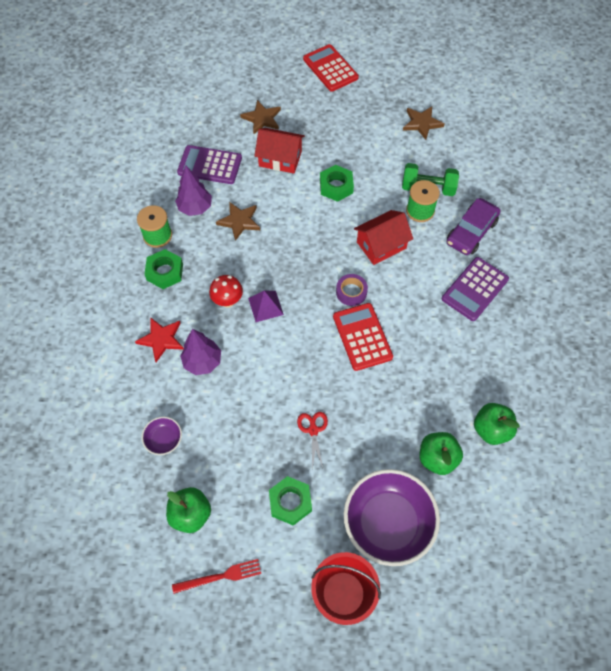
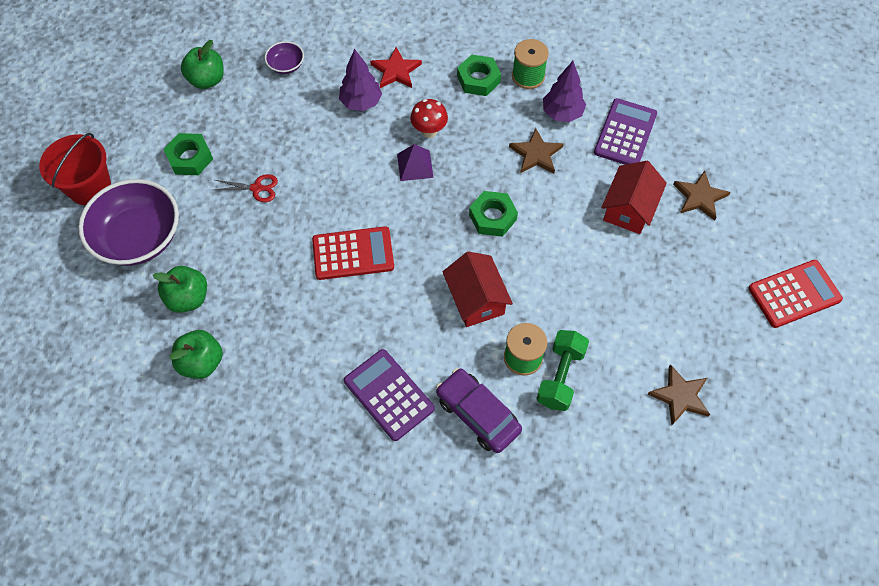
camera: 100 degrees right, 0 degrees up
(220, 576) = (143, 96): red fork -> none
(336, 186) = (576, 264): green nut -> green nut (492, 217)
(351, 292) = (415, 253): purple tape -> none

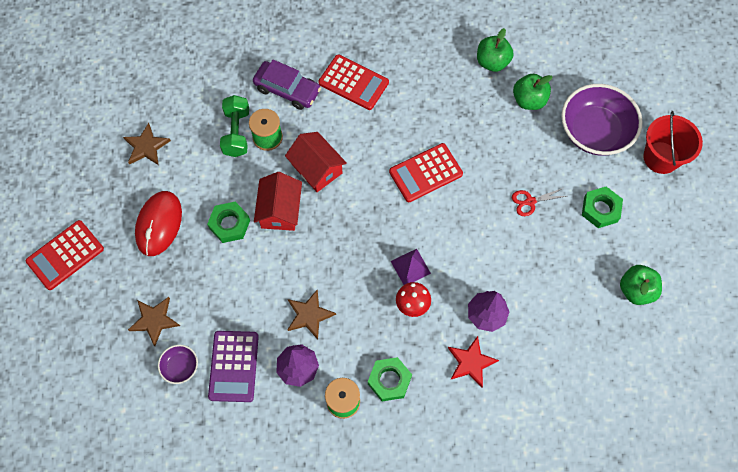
camera: 160 degrees right, 5 degrees up
(286, 65) = (575, 332): purple bowl -> purple bowl (180, 367)
(389, 395) = (353, 83): purple calculator -> red calculator
(492, 217) = (327, 241): green nut -> green nut (229, 224)
(629, 208) = (214, 288): red house -> red house (280, 210)
(679, 294) = (159, 224): none -> red mouse

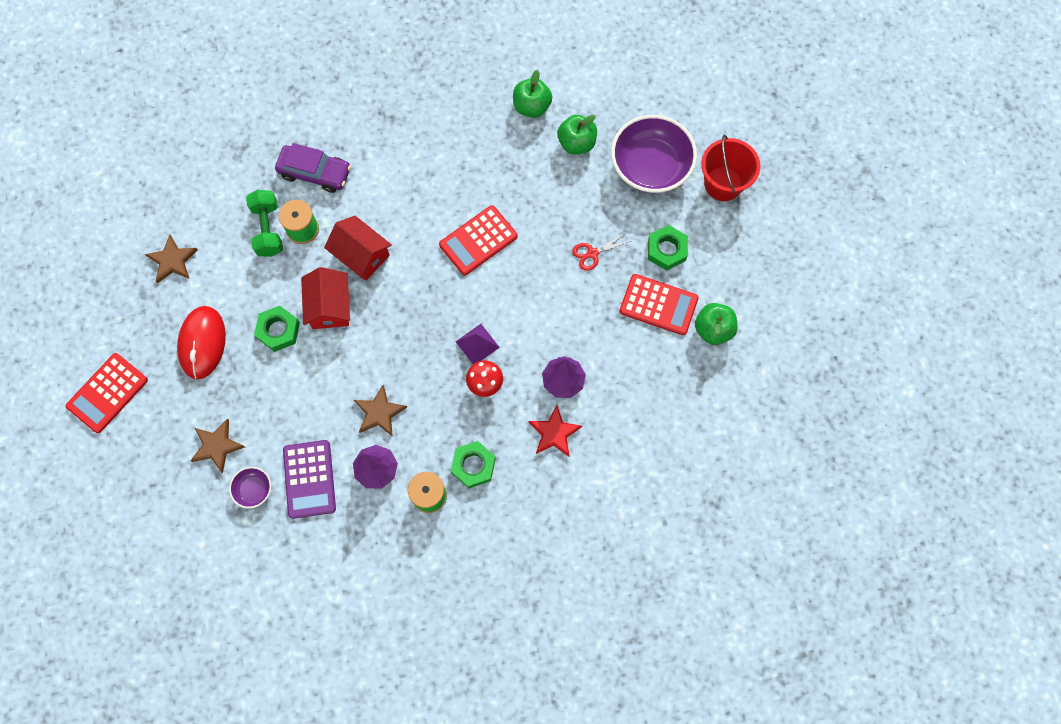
camera: 10 degrees left, 5 degrees up
(353, 83) = (385, 153): red calculator -> red calculator (658, 305)

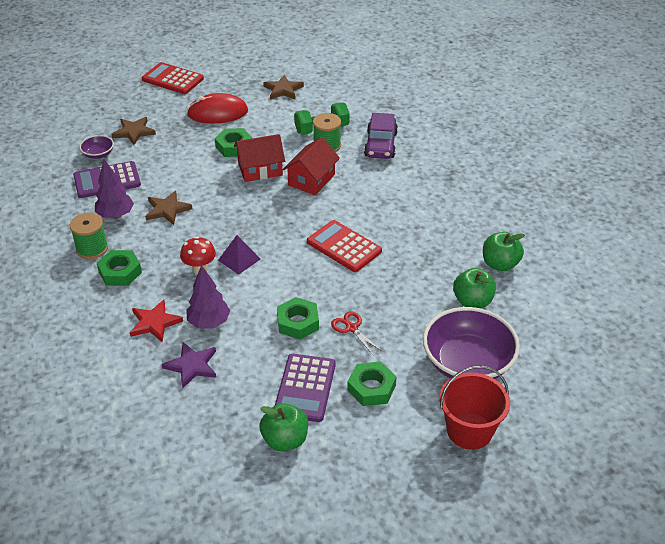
camera: 80 degrees right, 30 degrees down
(577, 299) = (298, 322): none -> green nut
(616, 401) = (192, 366): none -> purple star
(658, 305) = (305, 388): red calculator -> purple calculator

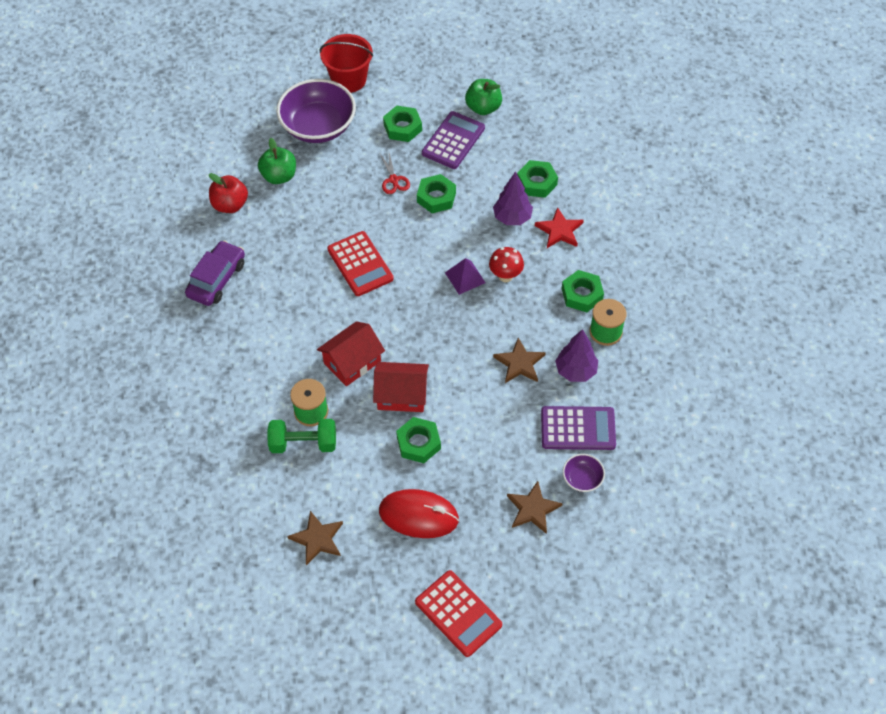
camera: 160 degrees left, 15 degrees up
(192, 366) = (537, 182): purple star -> green nut
(381, 145) = (249, 394): purple car -> purple car (217, 279)
(500, 264) = (230, 205): green apple -> red apple

